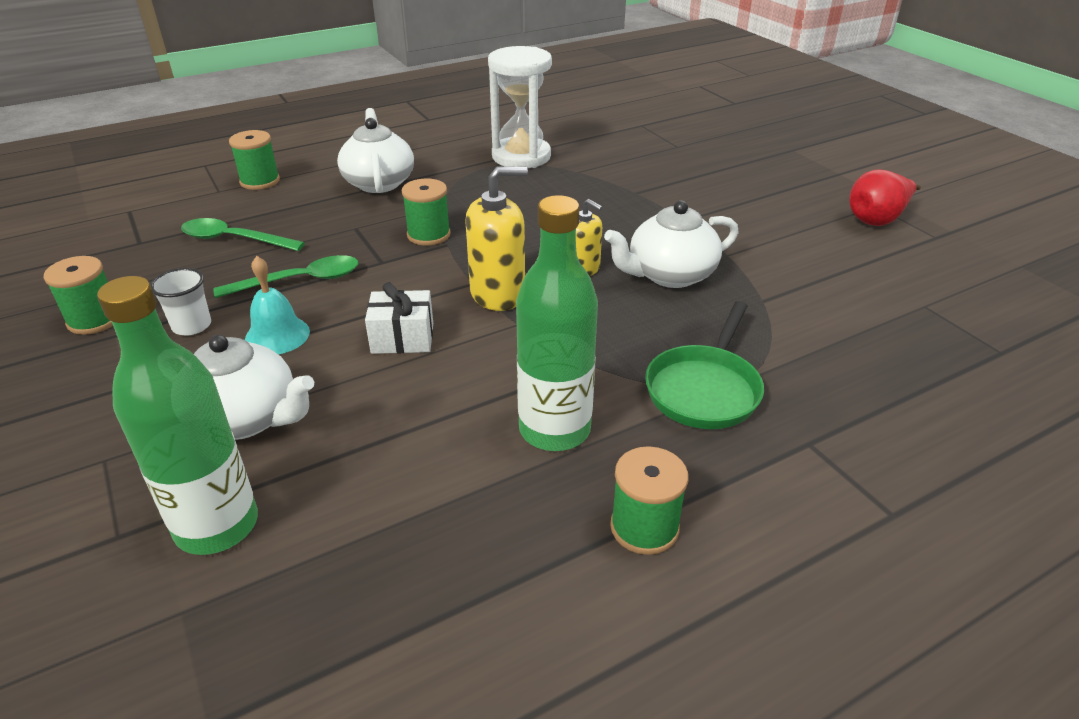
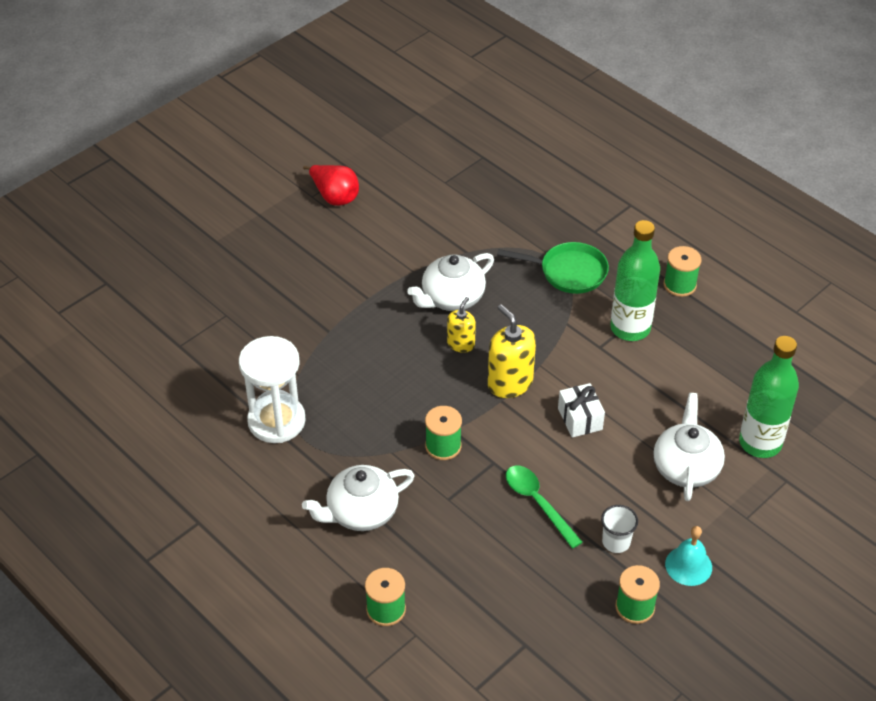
camera: 105 degrees left, 10 degrees up
(234, 239) = (496, 575): green spoon -> none
(277, 335) = (605, 487): turquoise bell -> turquoise bell (688, 565)
(669, 275) = (452, 298): white teapot -> white teapot turned 90 degrees clockwise

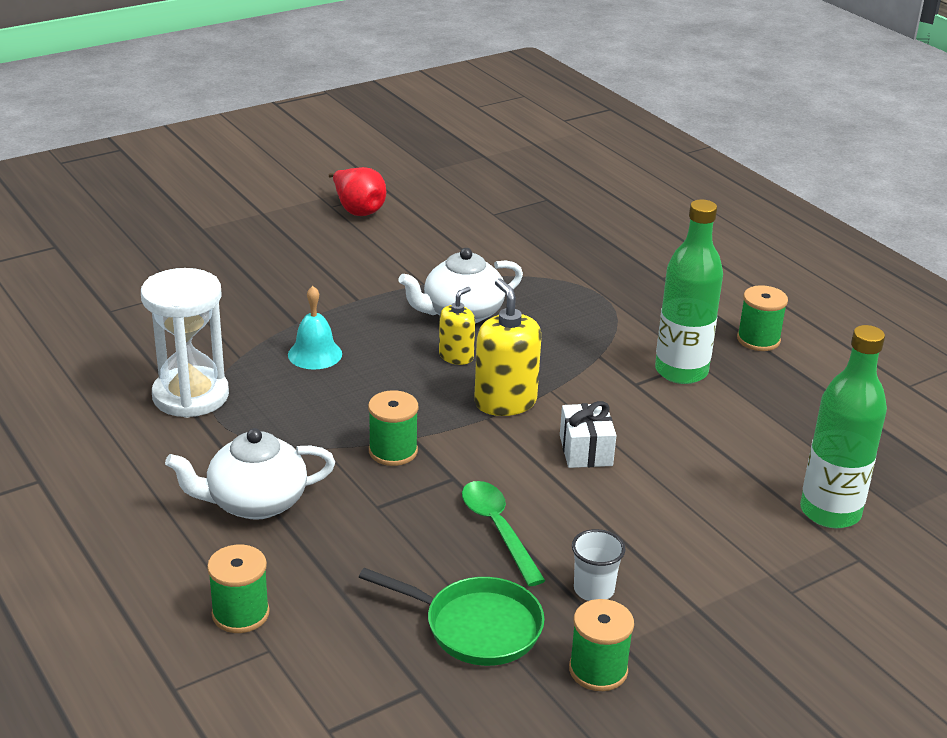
camera: 10 degrees right, 15 degrees down
(568, 272) = (618, 309): green pan -> green pan (476, 627)
(685, 467) = (717, 522): white teapot -> none
(688, 565) = (691, 634): turquoise bell -> turquoise bell (315, 354)

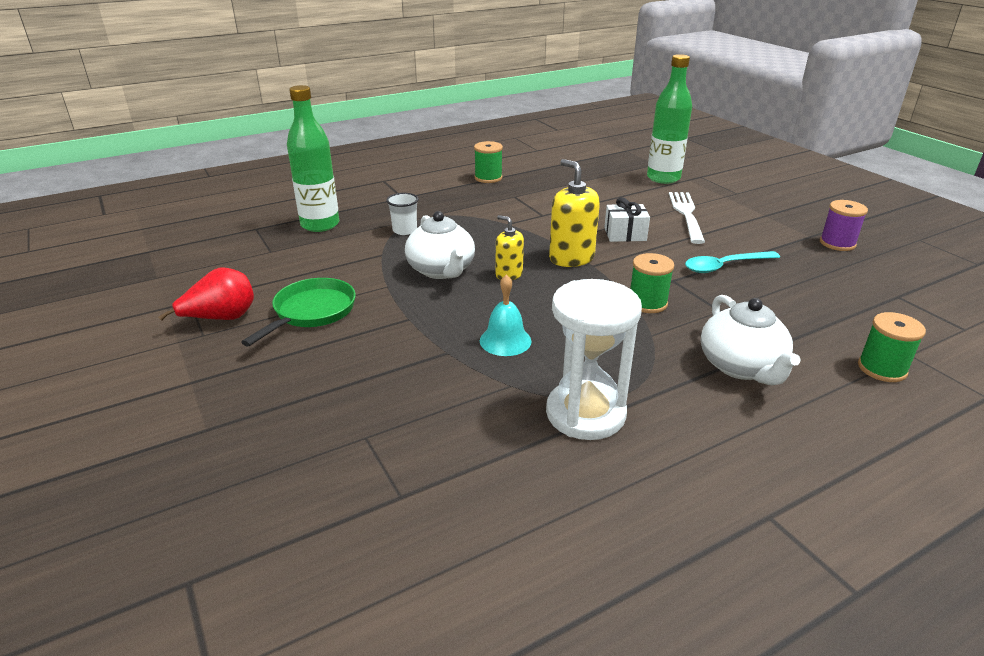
camera: 85 degrees left, 0 degrees up
(476, 627) = (827, 277): green pan -> green pan (311, 312)
(498, 529) = (724, 266): green spoon -> turquoise spoon
(505, 402) = (571, 258): yellow soap dispenser -> yellow soap dispenser turned 75 degrees clockwise
(594, 590) = (767, 240): white cup -> white cup (404, 230)
(598, 670) = (837, 243): green spool -> purple spool
(675, 518) = (686, 214): none -> white fork
(681, 371) = (526, 201): green bottle -> green bottle (320, 225)

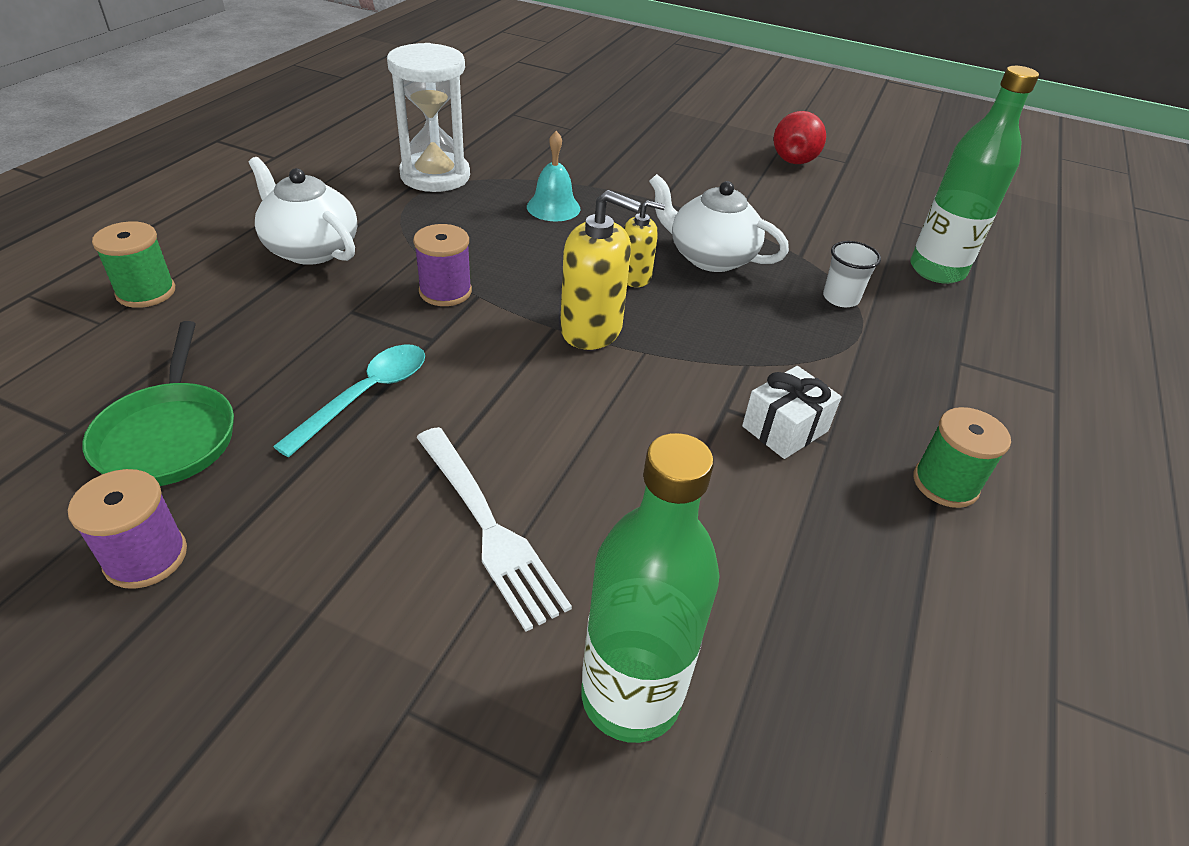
camera: 140 degrees right, 10 degrees up
(311, 312) = (744, 181): green pan -> green pan (169, 436)
(625, 234) = (559, 412): white gift -> white gift (785, 429)
(647, 303) = (445, 291): green spool -> purple spool

